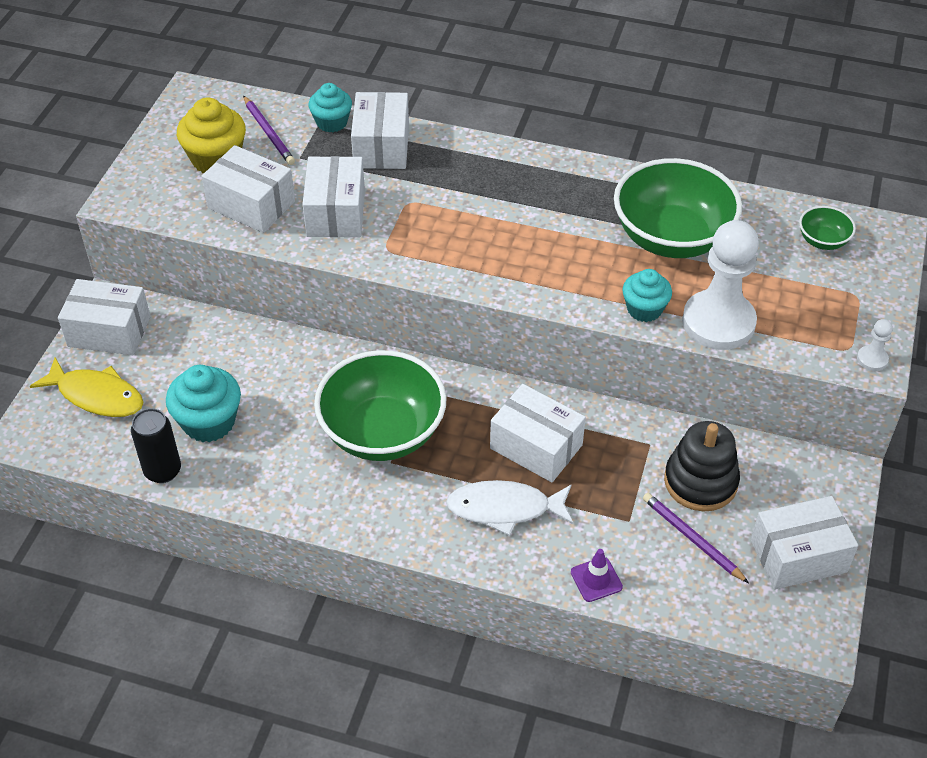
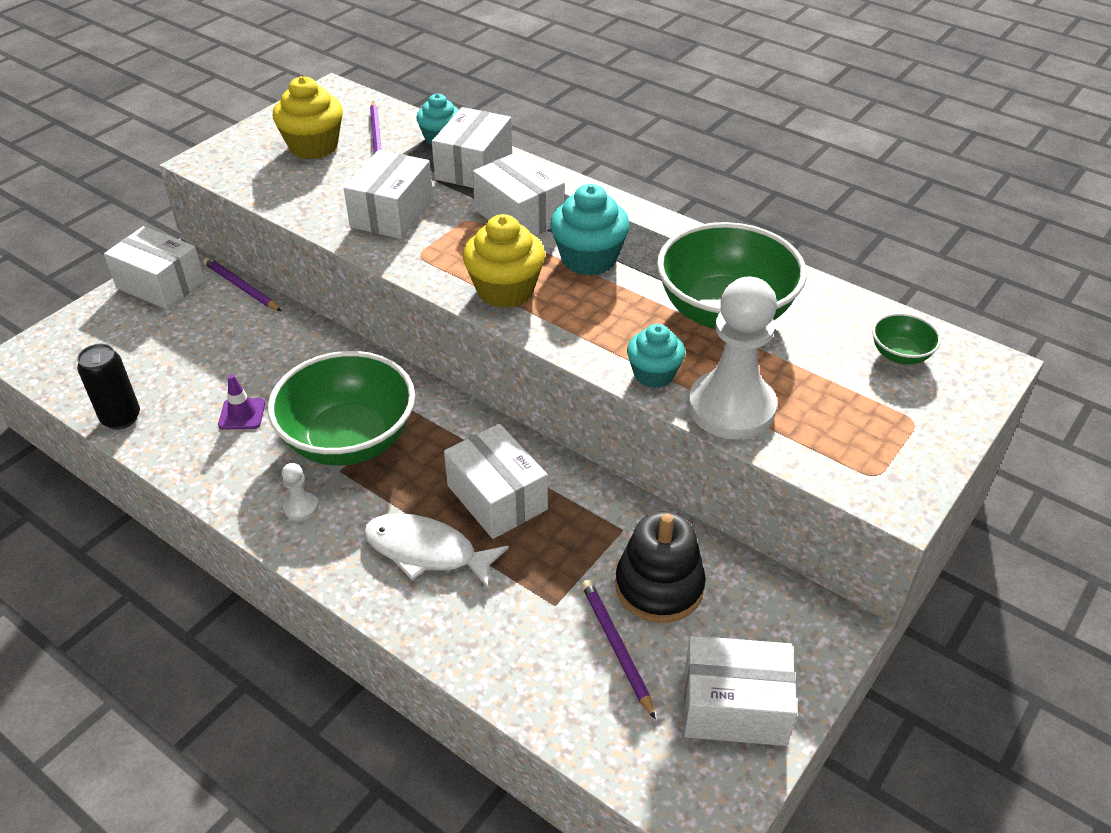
camera: 20 degrees right, 5 degrees down
(96, 395) = (111, 336): yellow fish -> none
(190, 314) = (241, 287): none -> purple pencil
(209, 422) = (193, 385): turquoise cupcake -> turquoise cupcake (588, 259)
(251, 205) = (318, 189): white box -> white box (519, 216)
(481, 264) = (505, 290): none -> yellow cupcake
(596, 579) = (482, 658): purple traffic cone -> purple traffic cone (242, 414)
(872, 359) = (899, 494): white pawn -> white pawn (301, 507)

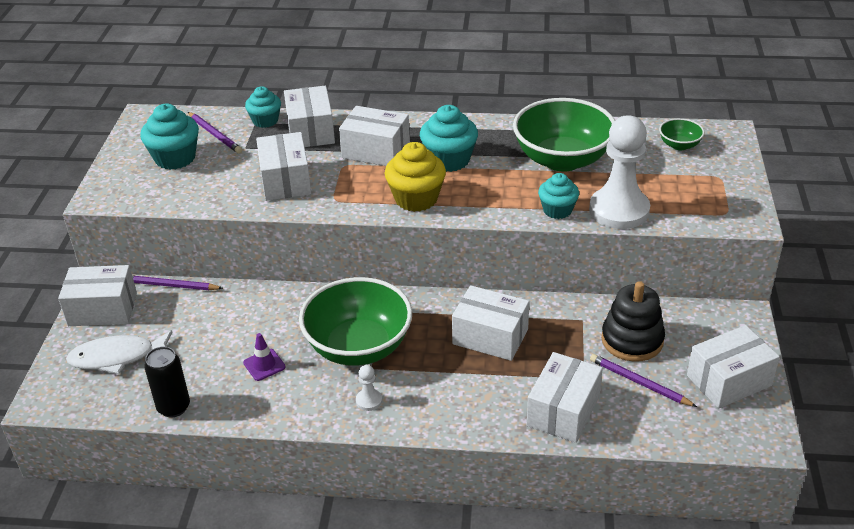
camera: 30 degrees left, 5 degrees down
(313, 146) = (175, 158): yellow cupcake -> turquoise cupcake
(427, 551) = (478, 387): white fish -> white fish (117, 357)
(492, 633) = (563, 411): none -> white box

